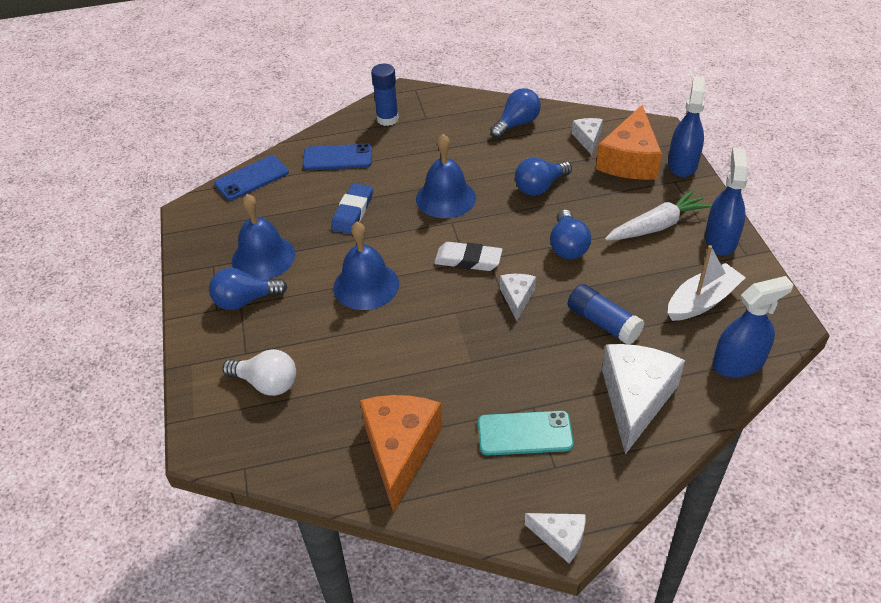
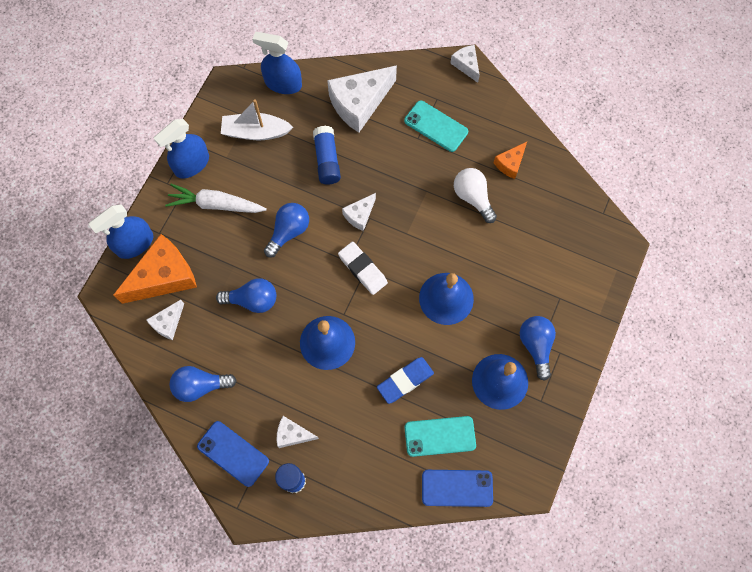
camera: 145 degrees left, 25 degrees up
(245, 300) = (536, 346): blue light bulb -> blue light bulb turned 120 degrees counterclockwise
(266, 383) = (559, 263): white light bulb -> white light bulb (473, 197)
(291, 197) = (440, 436): none -> turquoise phone
(337, 158) = (372, 459): blue phone -> blue phone (233, 453)
(400, 450) = (510, 164): orange cheese -> orange cheese, size x0.51
(415, 138) = (293, 434): none -> white cheese

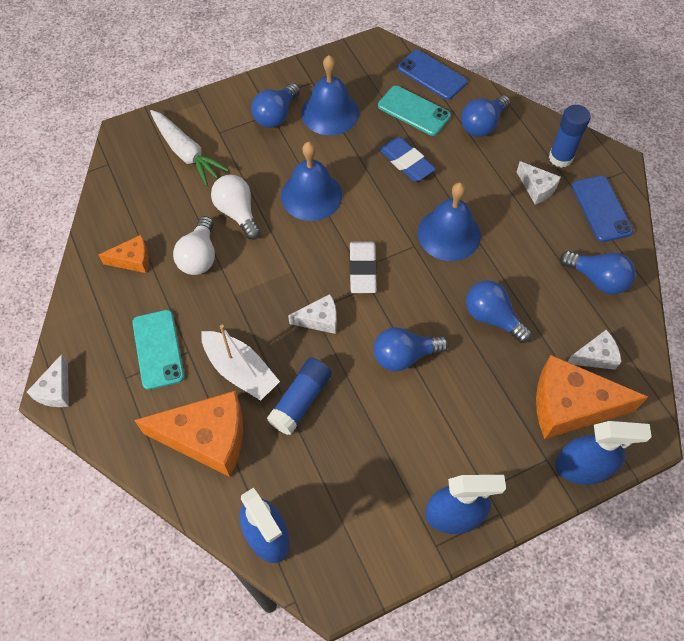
camera: 140 degrees left, 10 degrees down
(216, 204) = (460, 443): white carrot -> white carrot (186, 153)
(256, 132) = (350, 496): white boat -> white boat (240, 370)
(359, 103) = (207, 438): white cheese -> orange cheese
(377, 466) = (482, 125): none -> blue light bulb
(405, 381) = (406, 162): blue eraser -> blue eraser turned 45 degrees clockwise
(481, 246) = (237, 213): none -> white light bulb

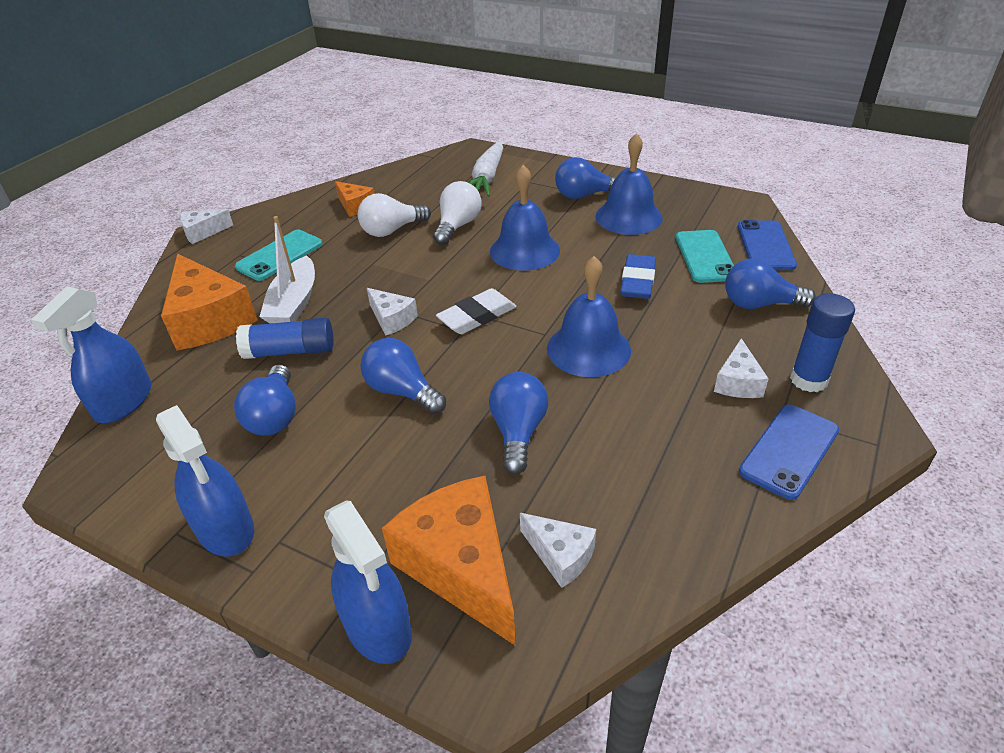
camera: 55 degrees right, 20 degrees down
(597, 279) = (680, 499): blue light bulb -> blue light bulb (274, 416)

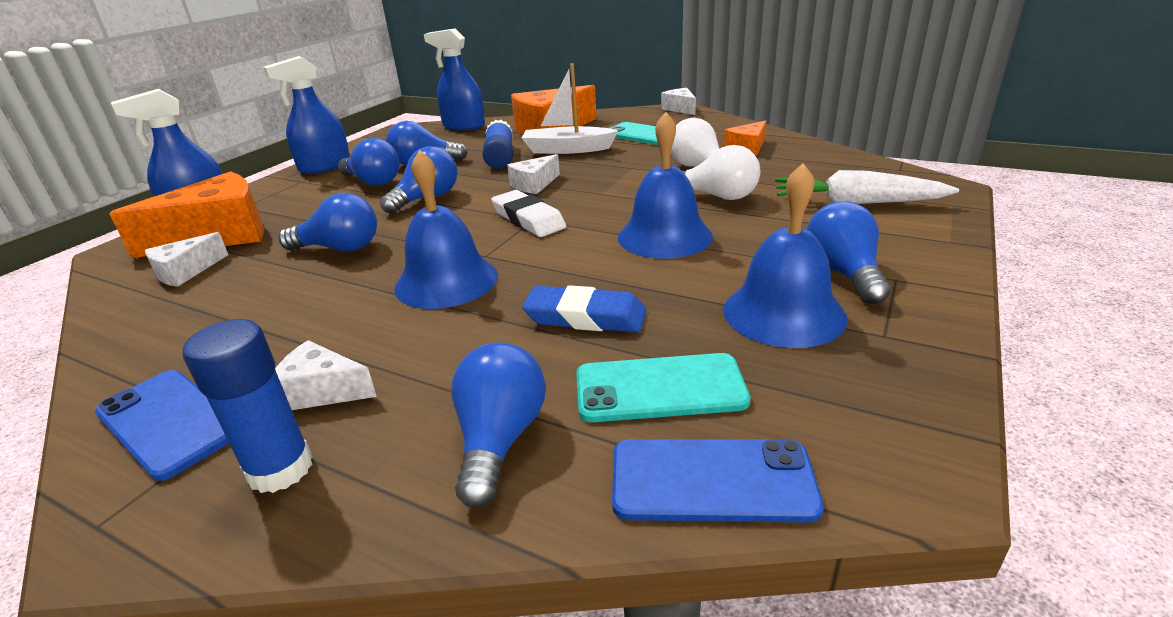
camera: 90 degrees right, 10 degrees down
(324, 452) = (373, 182): none -> blue light bulb

